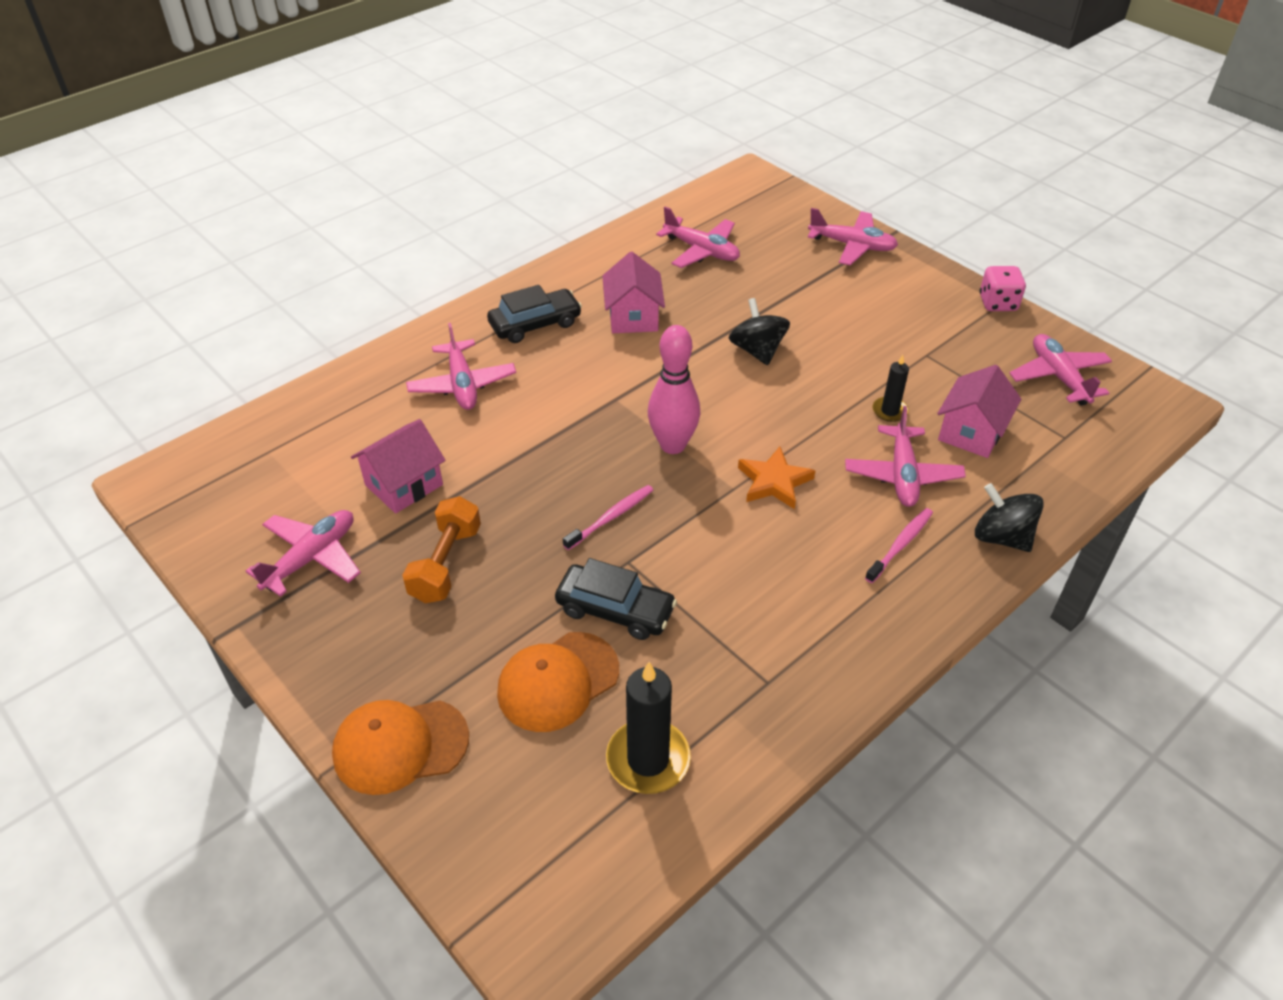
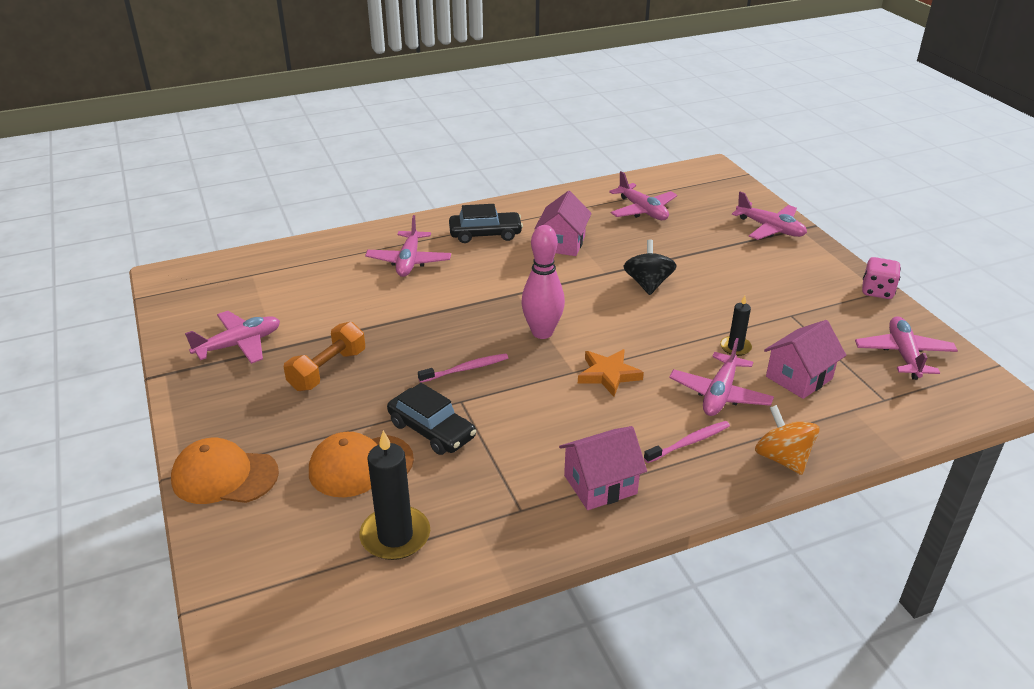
camera: 20 degrees right, 10 degrees down
(404, 485) = (329, 314): pink house -> pink house (600, 484)
(1001, 537) = (782, 458): black spinning top -> orange spinning top

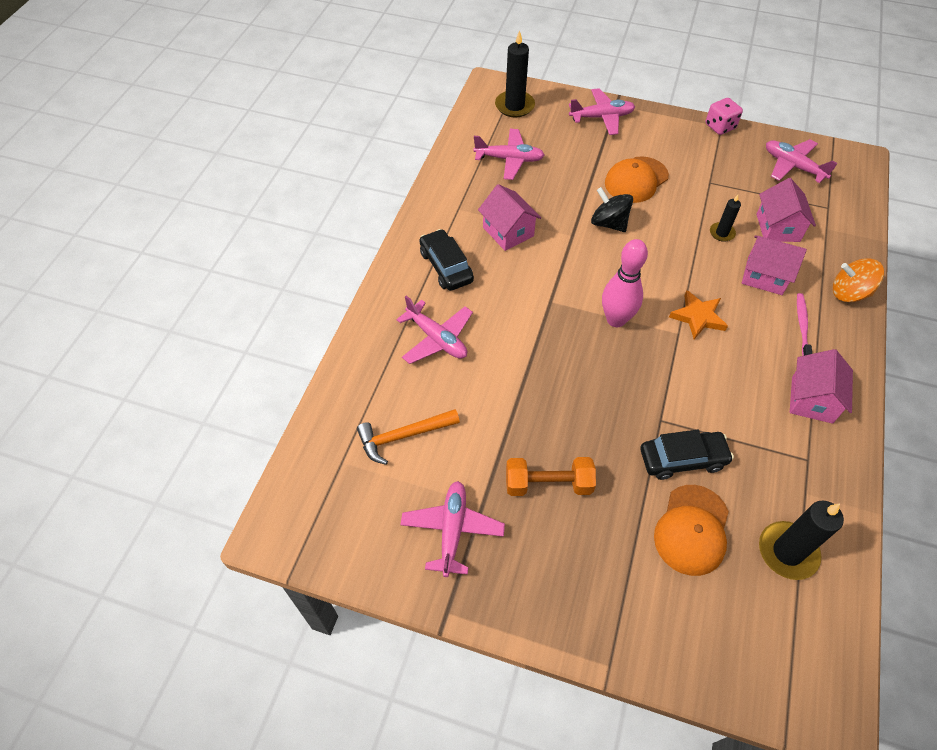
camera: 50 degrees left, 20 degrees up
(224, 476) = (637, 634): orange cap -> orange cap (636, 180)
(301, 288) = (403, 436): none -> orange hammer
(327, 370) = (548, 484): orange dumbbell -> orange dumbbell turned 75 degrees counterclockwise
(466, 369) = (623, 393): pink toothbrush -> none
(485, 234) = (446, 266): black car -> black car turned 60 degrees counterclockwise
(707, 187) = (514, 106): none -> black candle
(719, 394) = (764, 276): pink plane -> pink house

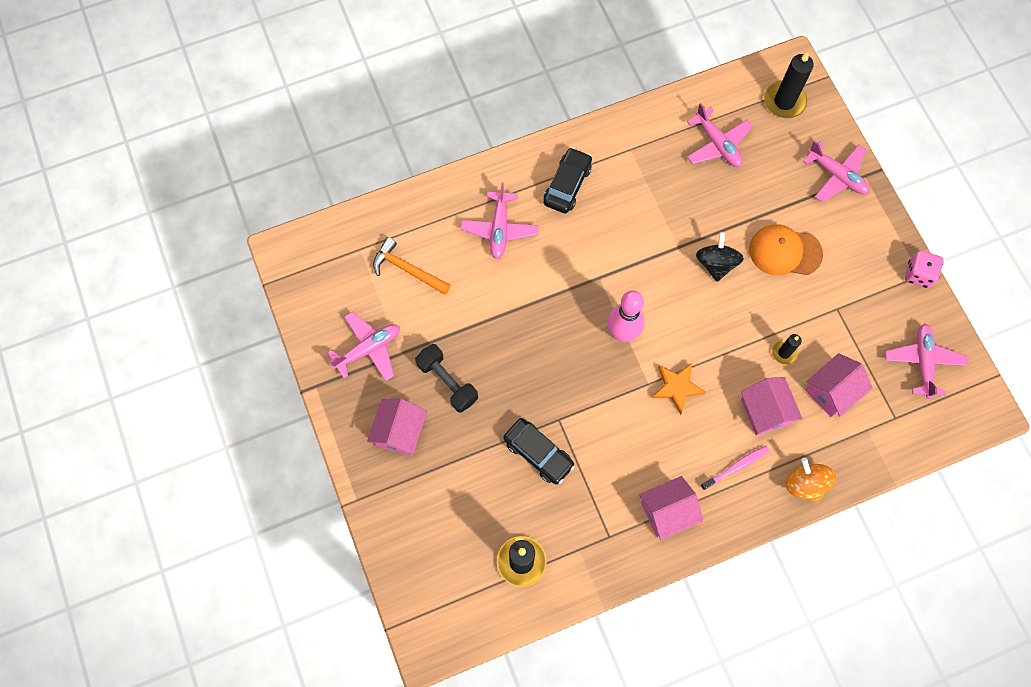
camera: 50 degrees right, 15 degrees up
(508, 232) = (640, 200): pink house -> pink house (400, 432)
(548, 484) = (447, 382): orange dumbbell -> black dumbbell
(692, 530) = (488, 492): orange cap -> none

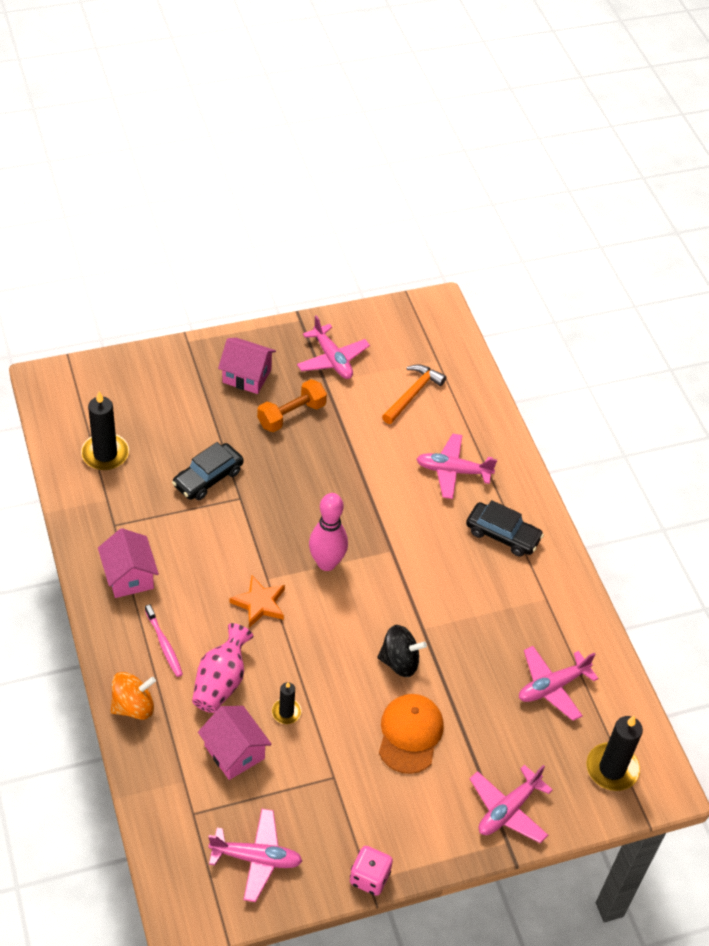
camera: 90 degrees right, 20 degrees down
(447, 382) = (291, 415): black dumbbell -> orange dumbbell
(765, 411) = (221, 682): pink house -> pink vase

